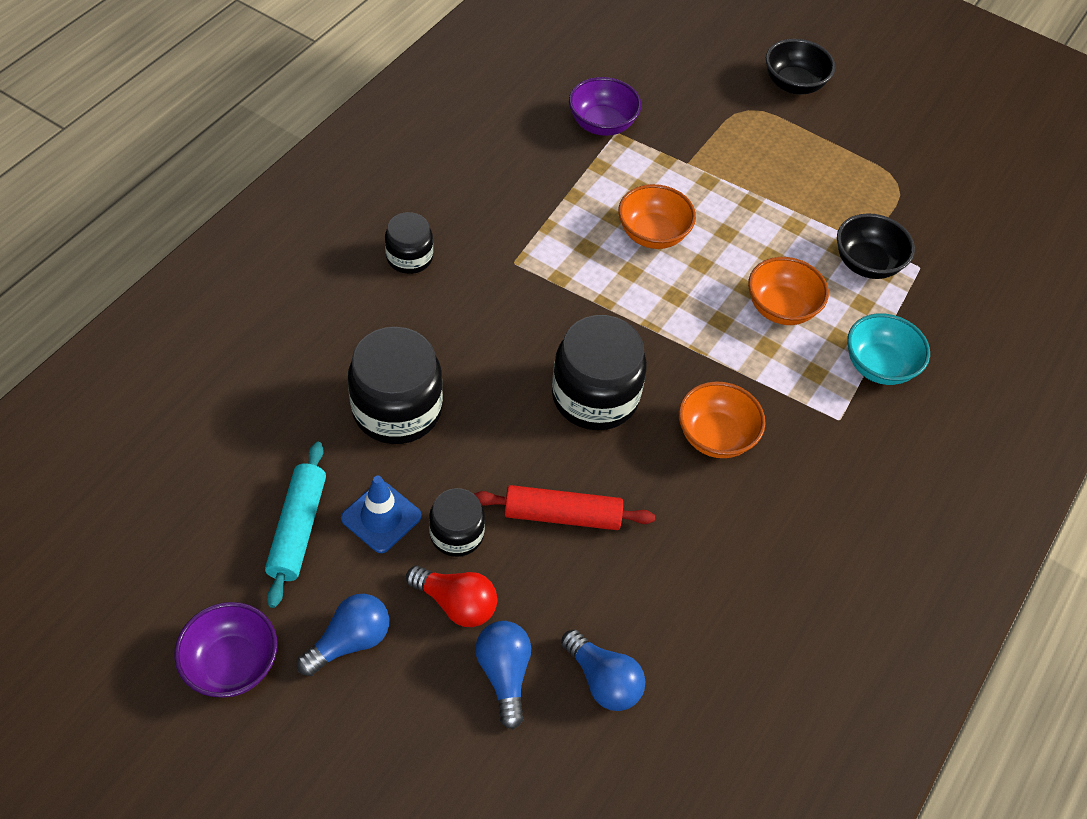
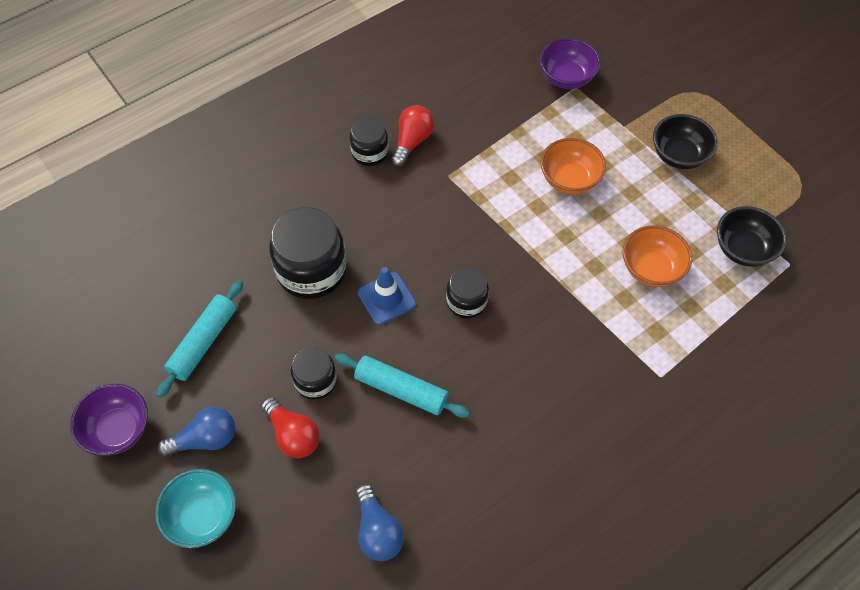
camera: 25 degrees right, 5 degrees up
(381, 517) = (266, 351): blue traffic cone -> blue traffic cone (387, 298)
(455, 234) = (412, 141): none -> red light bulb
(504, 674) = (306, 501): blue light bulb -> none
(562, 515) = (401, 390): red rolling pin -> turquoise rolling pin
(595, 396) = (466, 301): black jar -> black jar, size x0.57
(715, 436) = (550, 361): orange bowl -> none
(793, 84) = (745, 78): black bowl -> black bowl (679, 155)
(878, 366) = (715, 340): turquoise bowl -> turquoise bowl (202, 516)

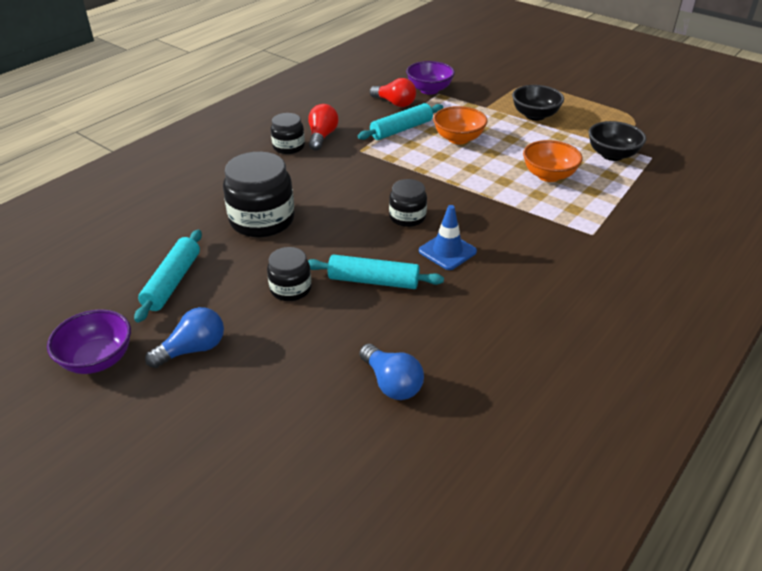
camera: 15 degrees left, 20 degrees down
(202, 516) = (206, 409): turquoise bowl -> none
(293, 435) = (282, 330): red light bulb -> red light bulb (395, 103)
(387, 298) = (336, 226): blue traffic cone -> blue traffic cone (447, 251)
(508, 148) = (401, 129): none -> turquoise rolling pin

